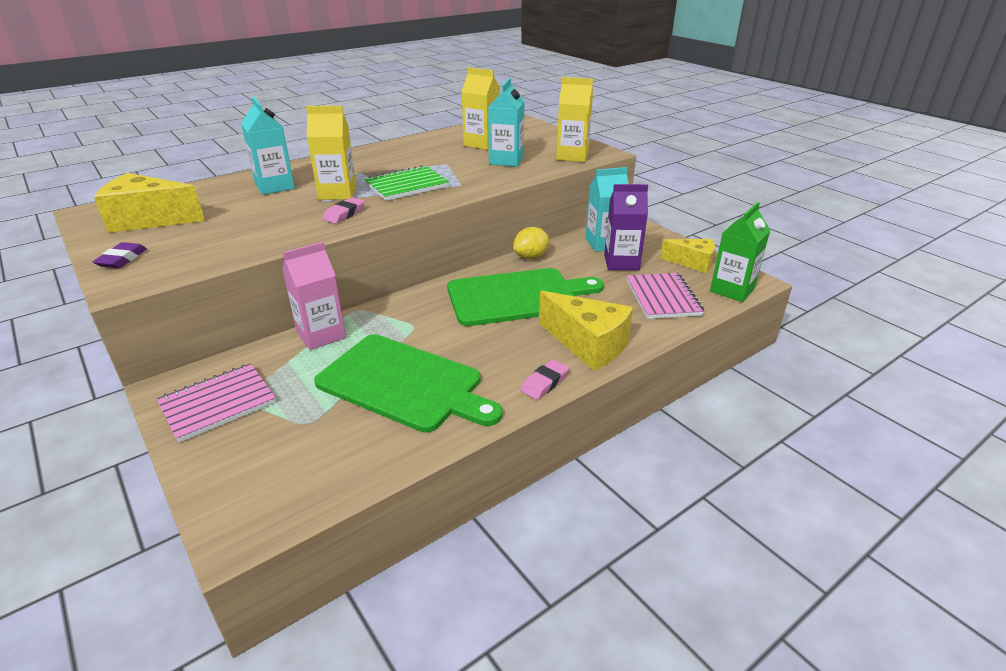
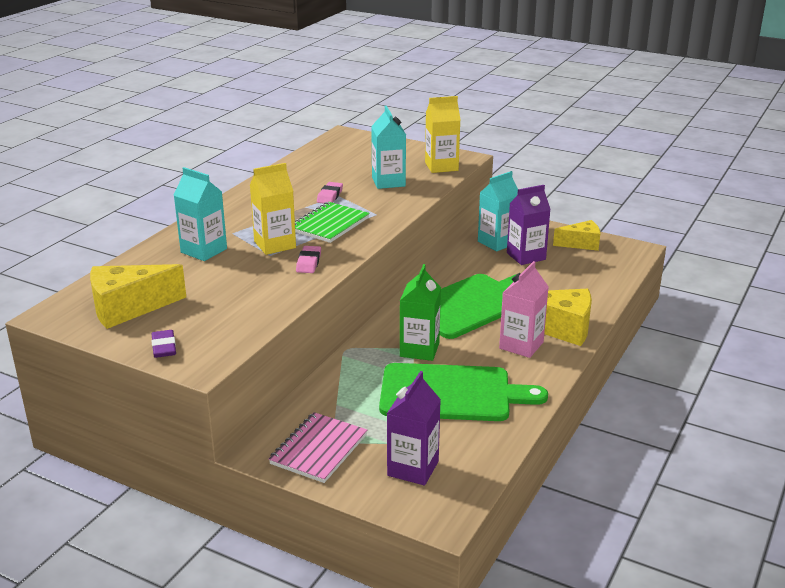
camera: 25 degrees left, 5 degrees down
(276, 457) = (413, 468): none -> purple carton
(321, 335) = (340, 377): pink carton -> pink carton (521, 345)
(482, 144) = (345, 168): yellow carton -> none
(531, 257) = (447, 268): yellow lemon -> none
(544, 383) = (554, 364): pink eraser -> pink eraser (330, 196)
(662, 298) = (582, 278): pink notebook -> none
(732, 290) = (627, 260): green carton -> green carton (419, 350)

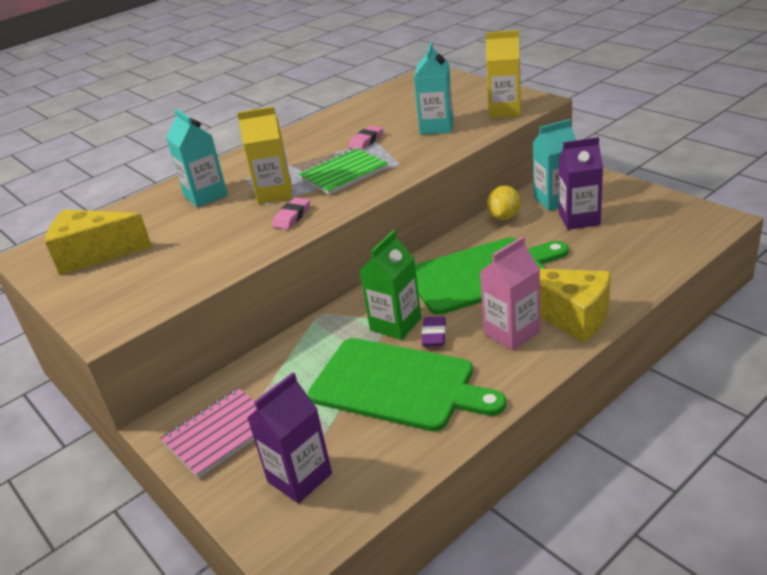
camera: 25 degrees right, 5 degrees up
(164, 347) = (90, 302): purple eraser -> purple eraser (434, 335)
(461, 259) = (504, 217): none -> yellow lemon
(581, 244) = (654, 208): yellow cheese -> none

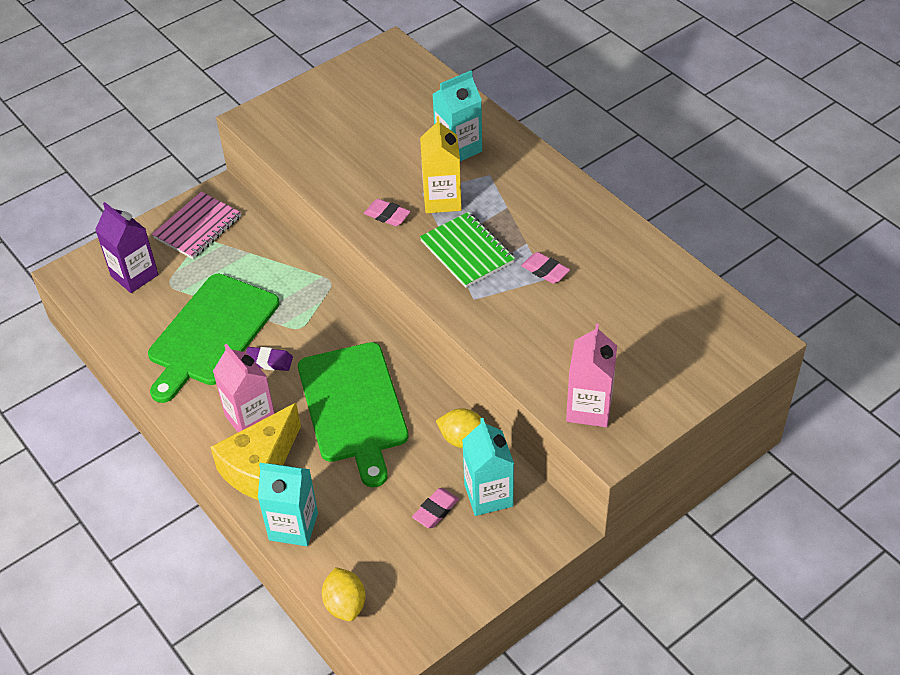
camera: 90 degrees right, 15 degrees up
(94, 254) = (373, 90): yellow cheese -> none
(220, 434) = (197, 227): pink notebook -> pink notebook turned 75 degrees clockwise
(395, 324) = (295, 334): green carton -> none
(436, 127) = (562, 336): turquoise carton -> turquoise carton (293, 526)
(505, 111) = (589, 408): yellow carton -> pink carton
(579, 219) = (435, 510): purple carton -> pink eraser
(691, 245) = (345, 604): none -> yellow lemon

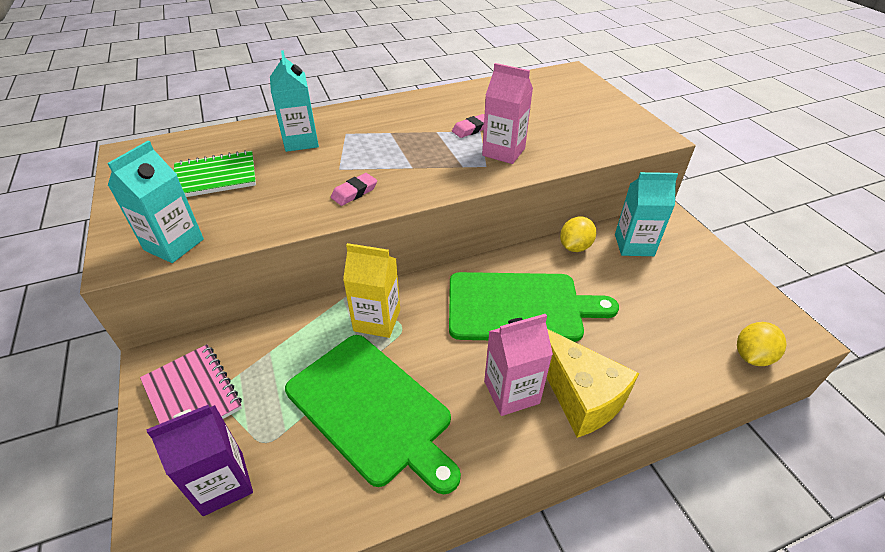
camera: 75 degrees left, 5 degrees down
(268, 361) = (437, 362): purple eraser -> none
(293, 526) = (660, 380): turquoise carton -> turquoise carton (174, 244)
(345, 604) = (752, 356): yellow lemon -> yellow lemon turned 45 degrees counterclockwise
(435, 510) = (647, 277): pink eraser -> none
(442, 199) = (357, 160): yellow carton -> yellow carton (377, 320)
(467, 252) = (429, 159): green notebook -> green notebook (216, 177)
(589, 408) = (620, 137): pink carton -> pink carton (503, 152)

